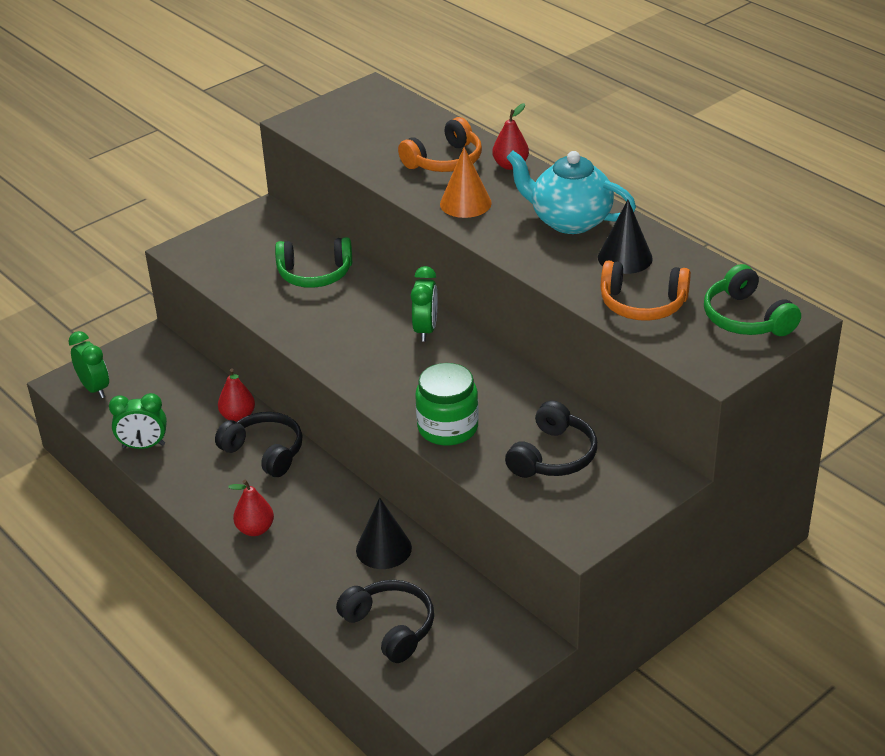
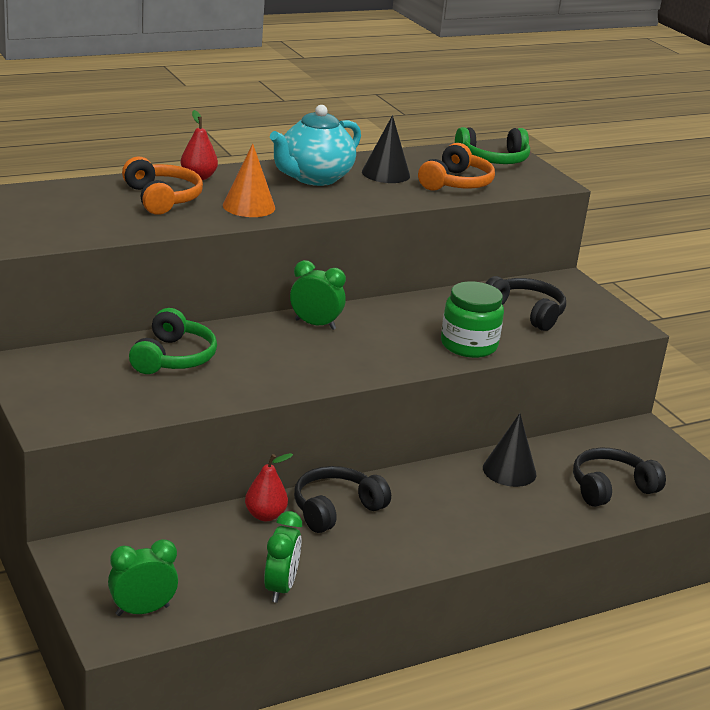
camera: 80 degrees left, 10 degrees down
(255, 529) = (455, 536): red pear -> none

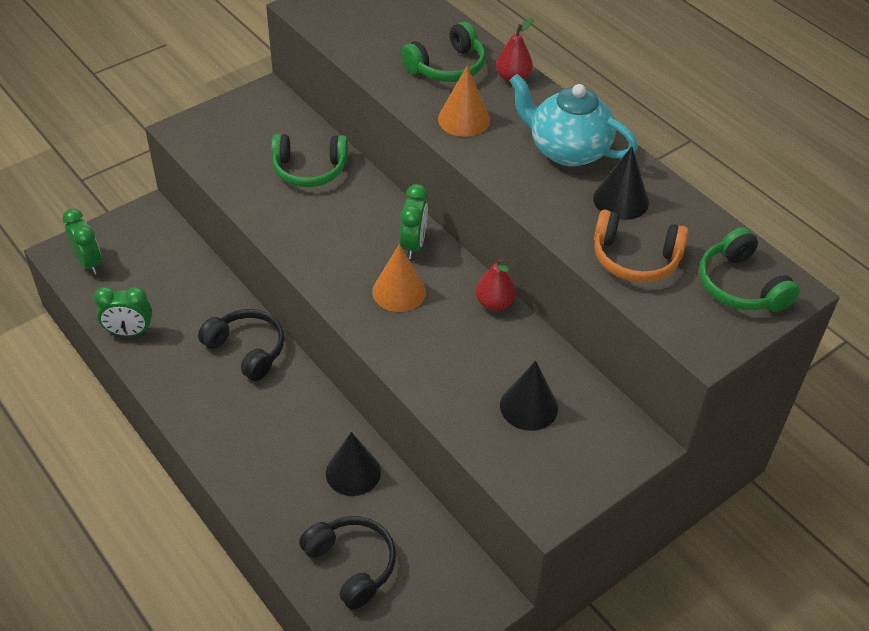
camera: 80 degrees right, 20 degrees up
(162, 198) = (447, 67): orange headphones -> green headphones
(265, 515) = (224, 307): red pear -> red pear (494, 303)
(376, 342) = (399, 291): none -> orange cone
(468, 345) = (425, 363): green jar -> none
(526, 312) = (528, 406): black headphones -> black cone

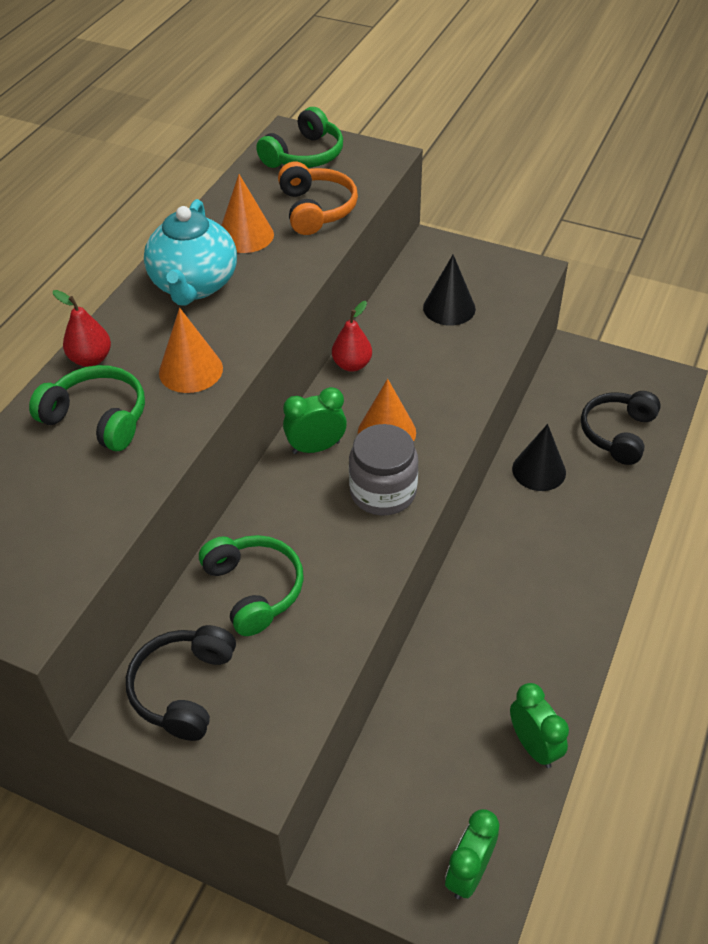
camera: 115 degrees left, 0 degrees up
(247, 350) = (473, 619): black headphones -> black headphones (183, 688)
(340, 263) = (383, 492): none -> grey jar
(621, 200) = (245, 235): black cone -> orange cone

